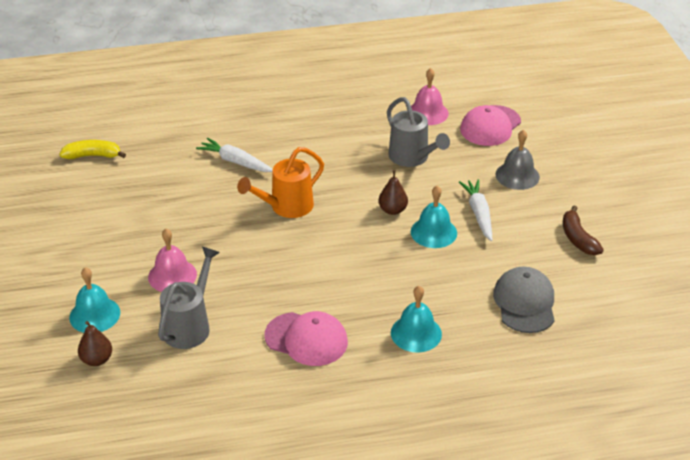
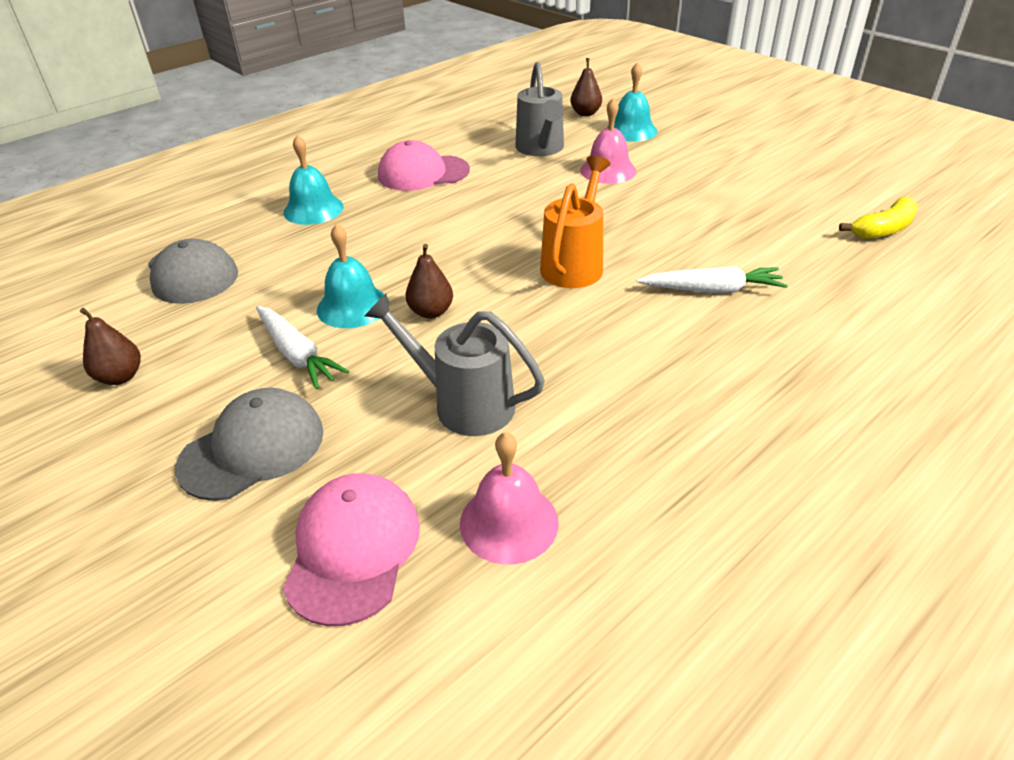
camera: 150 degrees right, 0 degrees up
(517, 175) = (252, 449): grey bell -> grey cap
(577, 238) = (120, 377): brown banana -> brown pear

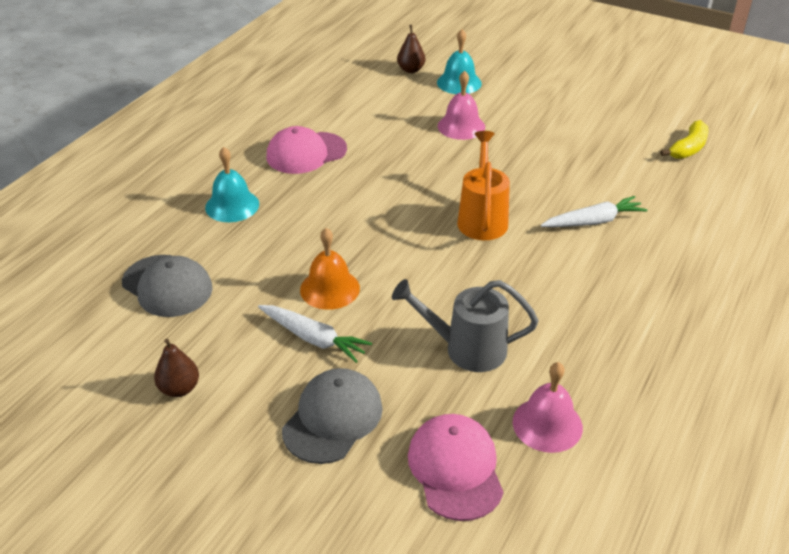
camera: 20 degrees left, 0 degrees up
(352, 306) = (330, 289): turquoise bell -> orange bell
(431, 312) = (396, 281): brown pear -> none
(541, 149) = (394, 113): grey watering can -> none

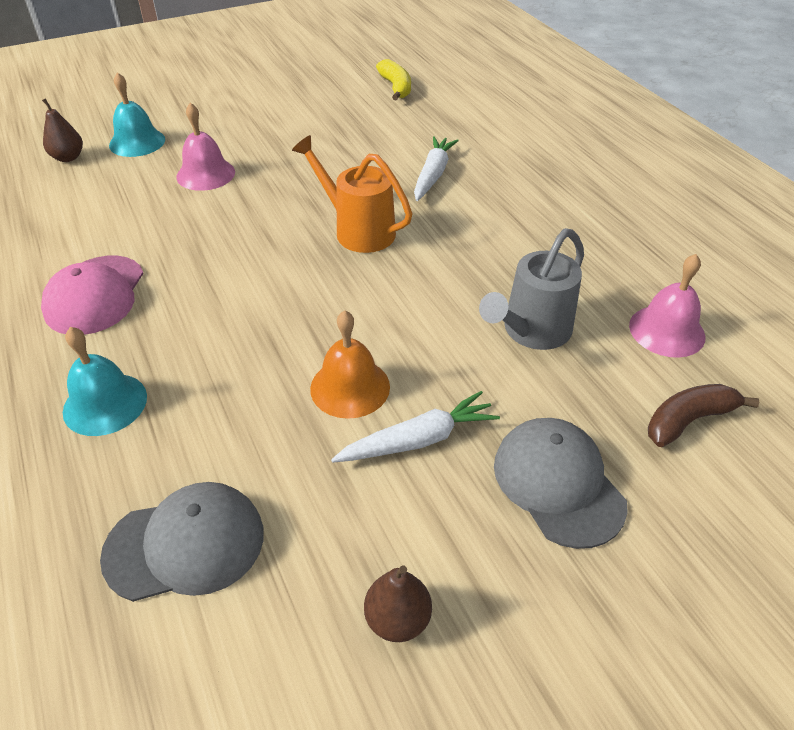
camera: 55 degrees left, 5 degrees up
(455, 469) = (688, 420): pink cap -> brown banana

